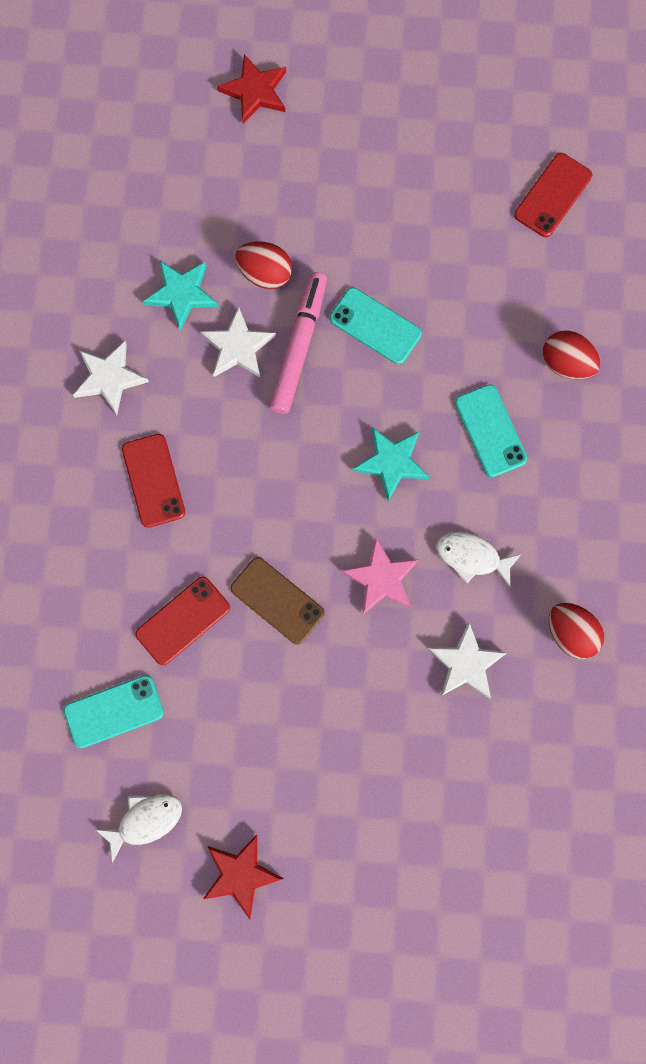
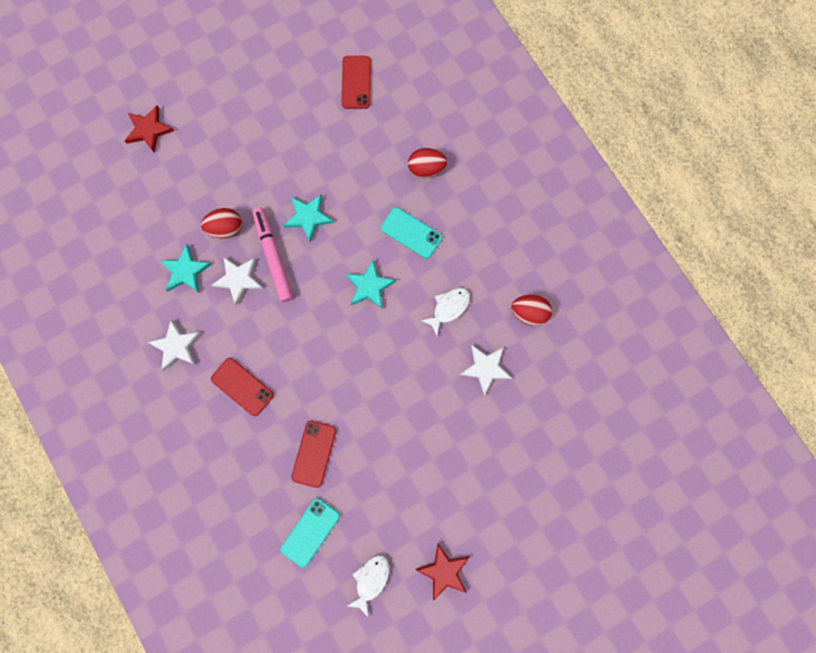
camera: 35 degrees left, 0 degrees up
(277, 600) = (359, 405): brown phone -> none
(375, 326) = (308, 217): turquoise phone -> turquoise star
(381, 578) = (408, 354): pink star -> none
(472, 557) = (448, 308): white fish -> white fish turned 150 degrees clockwise

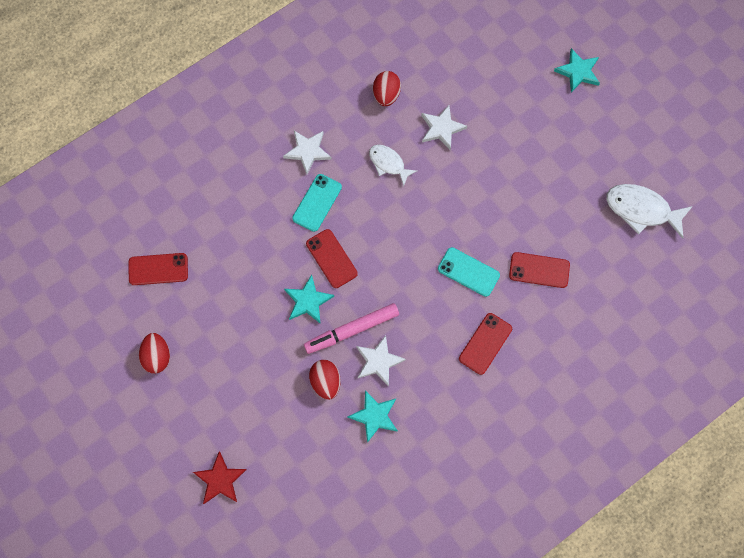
camera: 95 degrees left, 5 degrees down
(176, 346) = (453, 414): white star -> white star (308, 151)
(310, 532) = (609, 266): turquoise phone -> turquoise phone (468, 272)
(349, 242) = (331, 258): none -> red phone
(369, 286) = (374, 236): turquoise star -> turquoise star (578, 72)
(371, 580) = (641, 210): white fish -> white fish, size x1.61
(426, 169) = (250, 194): red egg -> red egg (157, 356)
(444, 571) = (623, 151): red star -> none

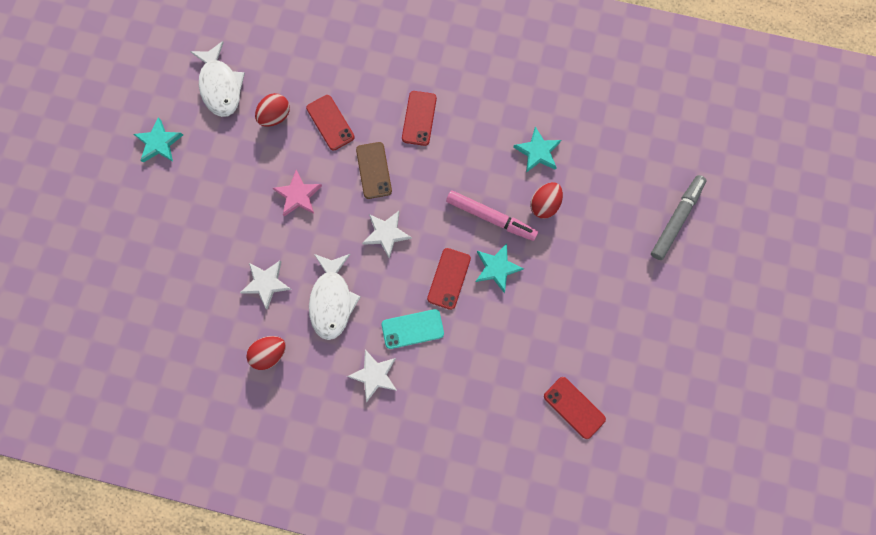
camera: 130 degrees left, 5 degrees up
(157, 356) = (637, 343): red egg -> red egg (276, 116)
(220, 479) = (676, 219): red star -> grey marker
(378, 361) = (497, 180): white star -> white star (386, 234)
(388, 163) = (332, 300): white fish -> white fish, size x1.61
(468, 272) = (374, 170): turquoise phone -> brown phone
(485, 343) = (419, 118): red phone -> red phone turned 75 degrees counterclockwise
(494, 200) = (298, 195): none -> pink star
(578, 72) = (128, 215): turquoise star -> turquoise star (159, 143)

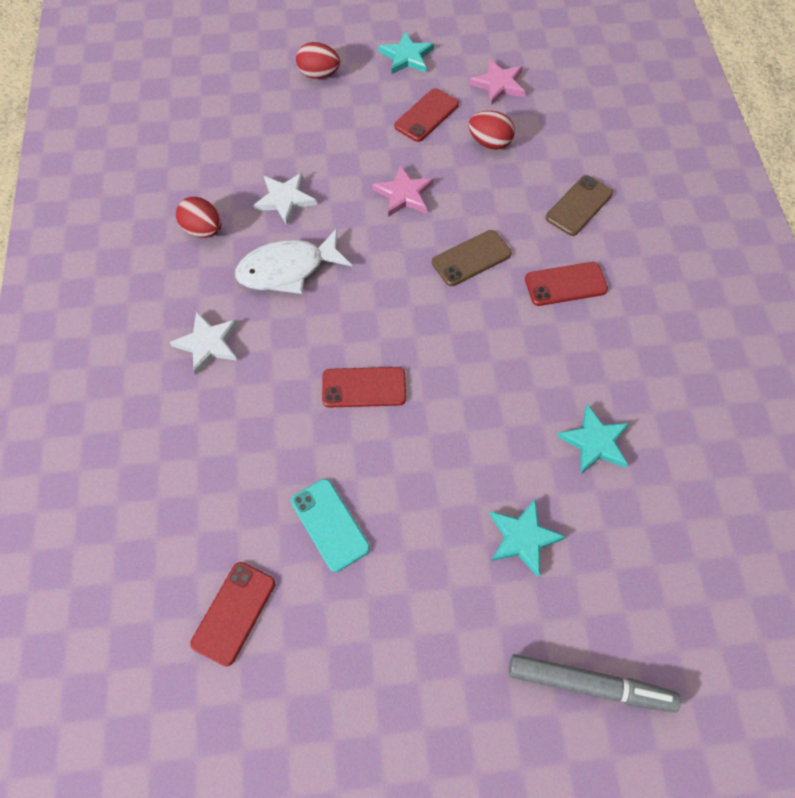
camera: 70 degrees right, 15 degrees down
(221, 86) = (498, 84): white fish -> pink star
(330, 122) = (510, 195): red phone -> red phone (426, 115)
(358, 81) = (579, 205): none -> brown phone
(386, 234) = (395, 298): white star -> none
(412, 329) = (281, 367): turquoise phone -> turquoise phone (329, 524)
(491, 217) = (470, 412): pink marker -> none
(497, 268) = (402, 442): turquoise star -> turquoise star (523, 538)
(544, 204) = (520, 475): red egg -> red egg (319, 74)

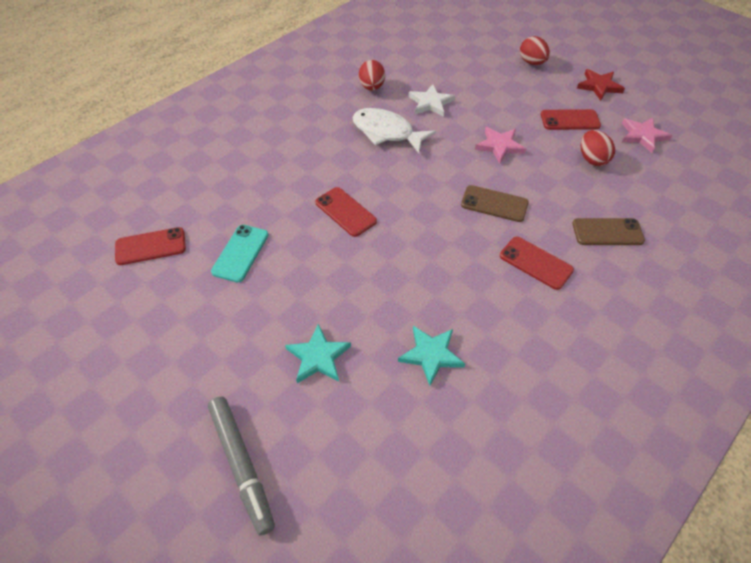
camera: 50 degrees right, 10 degrees down
(208, 344) = (304, 133): white star -> none
(407, 56) = (599, 86): turquoise star -> red star

